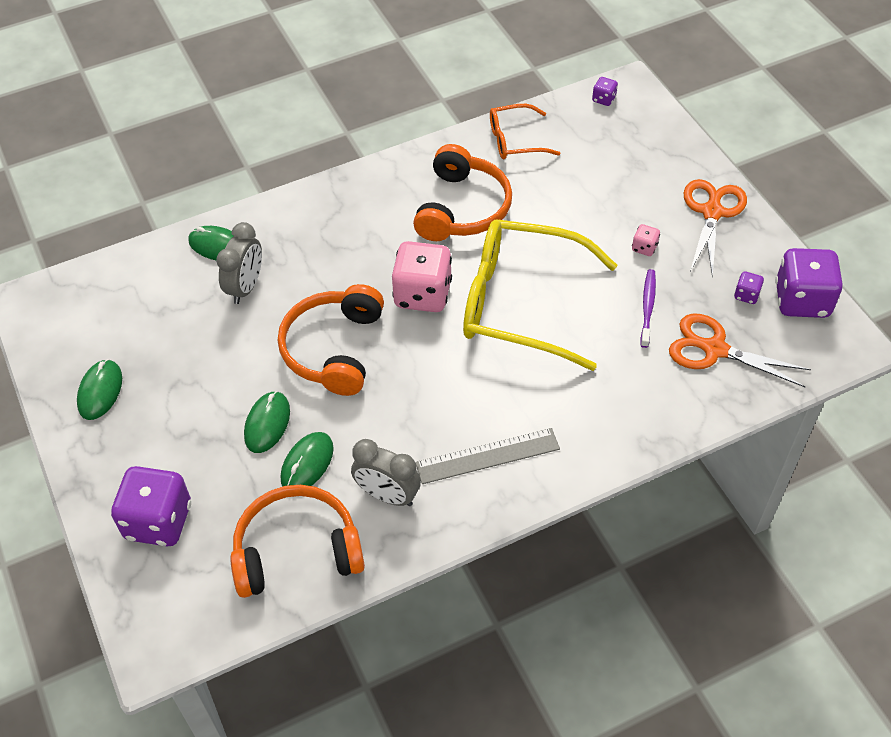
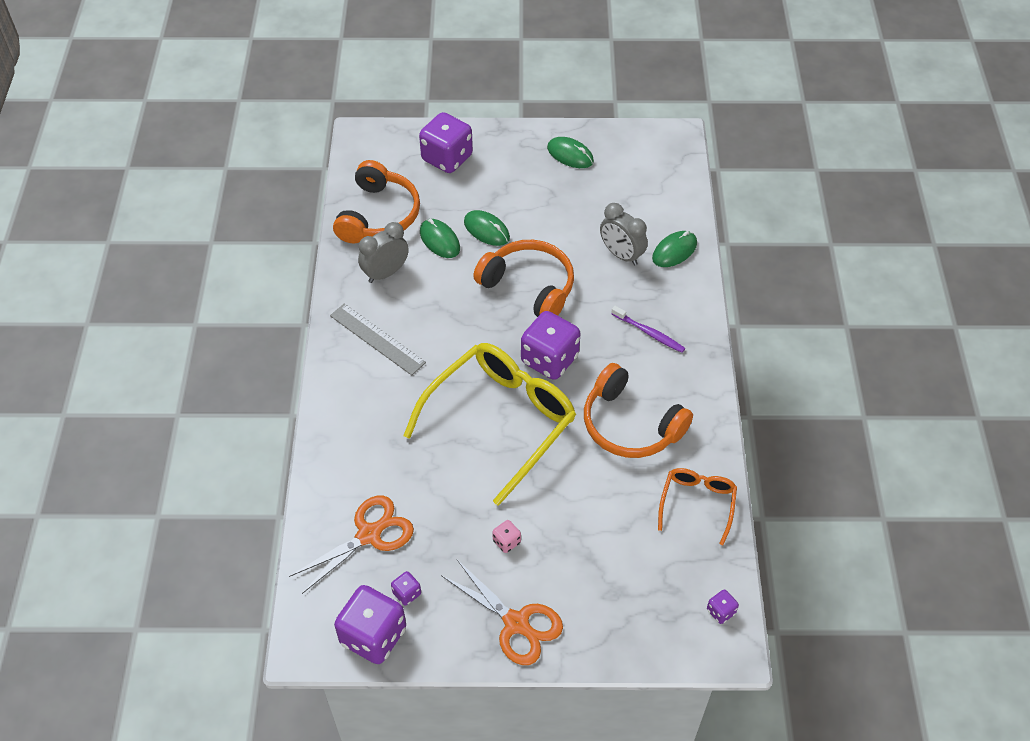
camera: 115 degrees right, 0 degrees up
(422, 294) = (549, 359): pink dice -> purple dice
(487, 456) = (377, 339): grey ruler -> grey ruler turned 60 degrees counterclockwise
(647, 307) = (441, 509): purple toothbrush -> purple toothbrush (649, 333)

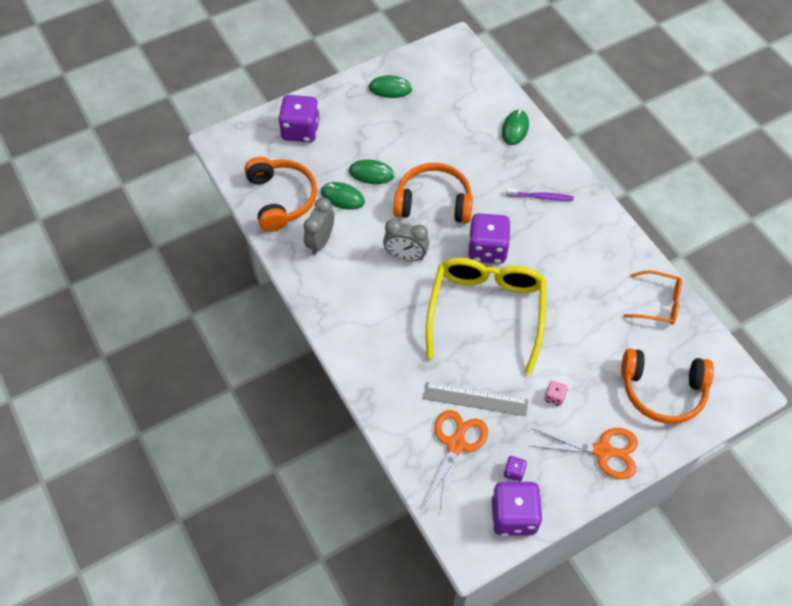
camera: 30 degrees left, 5 degrees up
(377, 339) = (352, 295): grey ruler -> grey ruler (475, 399)
(621, 255) = (481, 148): grey clock -> grey clock (405, 256)
(630, 425) = (575, 270): orange headphones -> orange headphones (662, 391)
(697, 504) = (658, 303): orange glasses -> orange glasses turned 120 degrees clockwise
(720, 611) = (724, 369): purple dice -> none

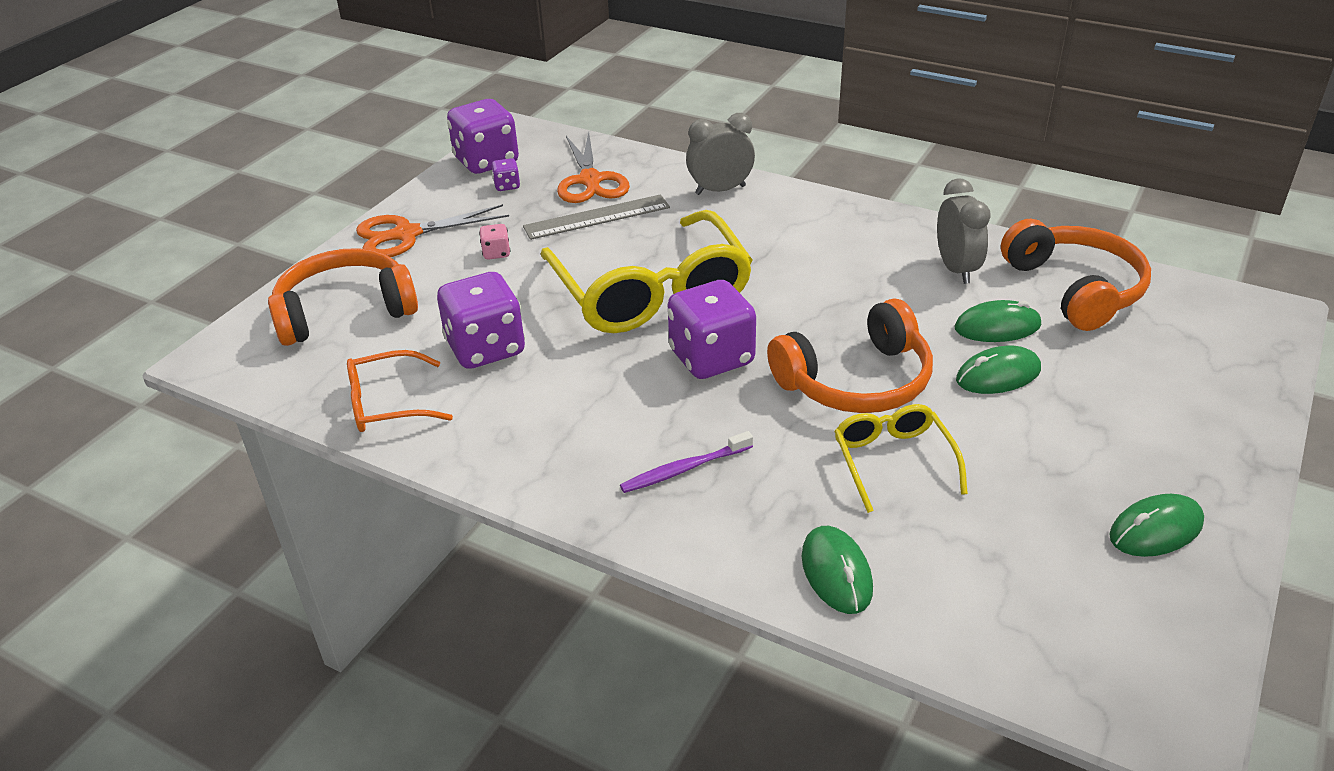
camera: 150 degrees right, 20 degrees down
(281, 199) = (1075, 288): orange headphones -> orange headphones turned 150 degrees counterclockwise
(300, 131) = (1189, 381): purple dice -> purple dice (486, 348)
(405, 256) = (823, 302): grey clock -> grey clock (720, 190)
(455, 158) = (893, 461): none -> yellow glasses

